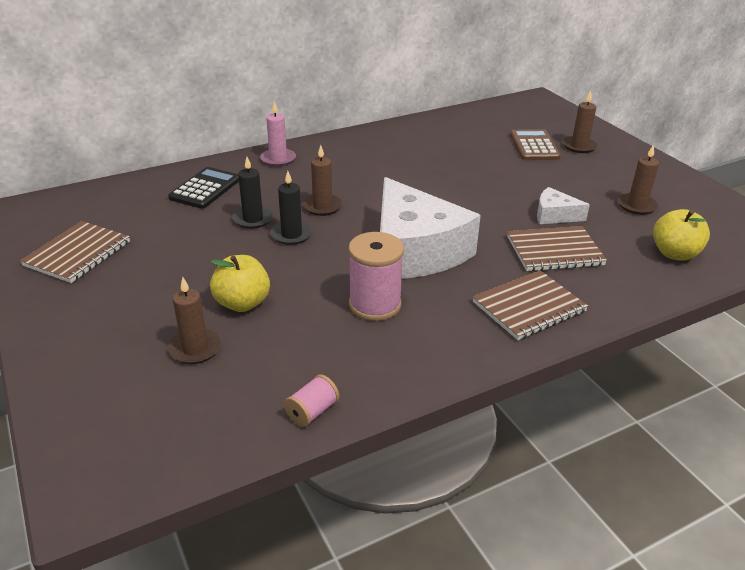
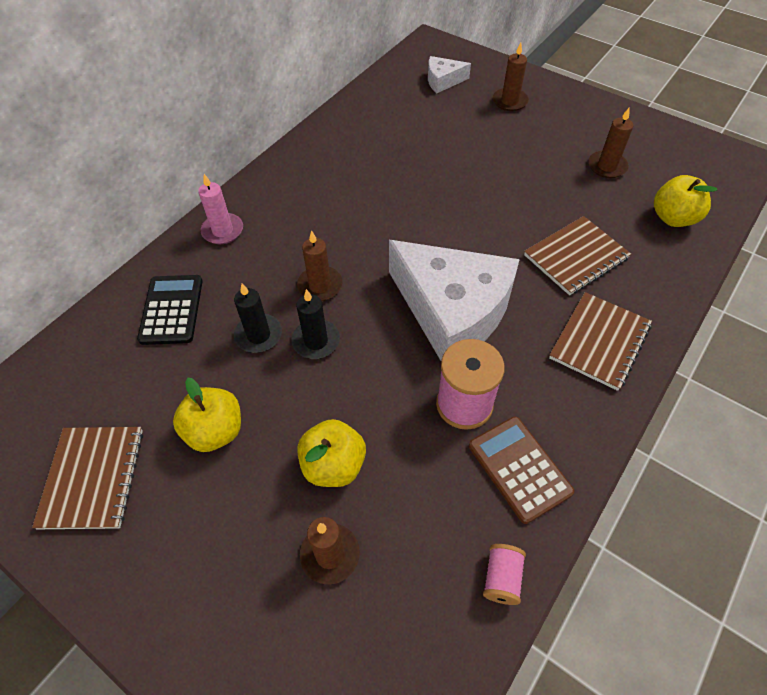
camera: 25 degrees left, 20 degrees up
(177, 258) = (215, 431): none -> yellow apple
(534, 146) = (469, 115): brown calculator -> brown calculator (519, 468)
(554, 215) = (546, 208): white cheese -> white cheese (443, 81)

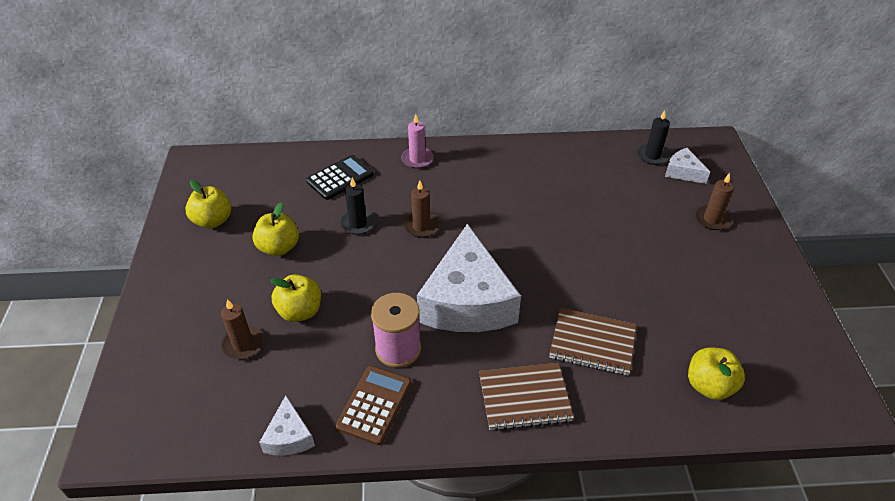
camera: 50 degrees right, 10 degrees down
(93, 478) = (213, 221): brown notebook -> yellow apple
(316, 341) = (378, 250): black candle -> black candle (652, 155)
(501, 578) = (289, 436): pink spool -> white cheese
(607, 166) = (715, 314): brown candle -> none

